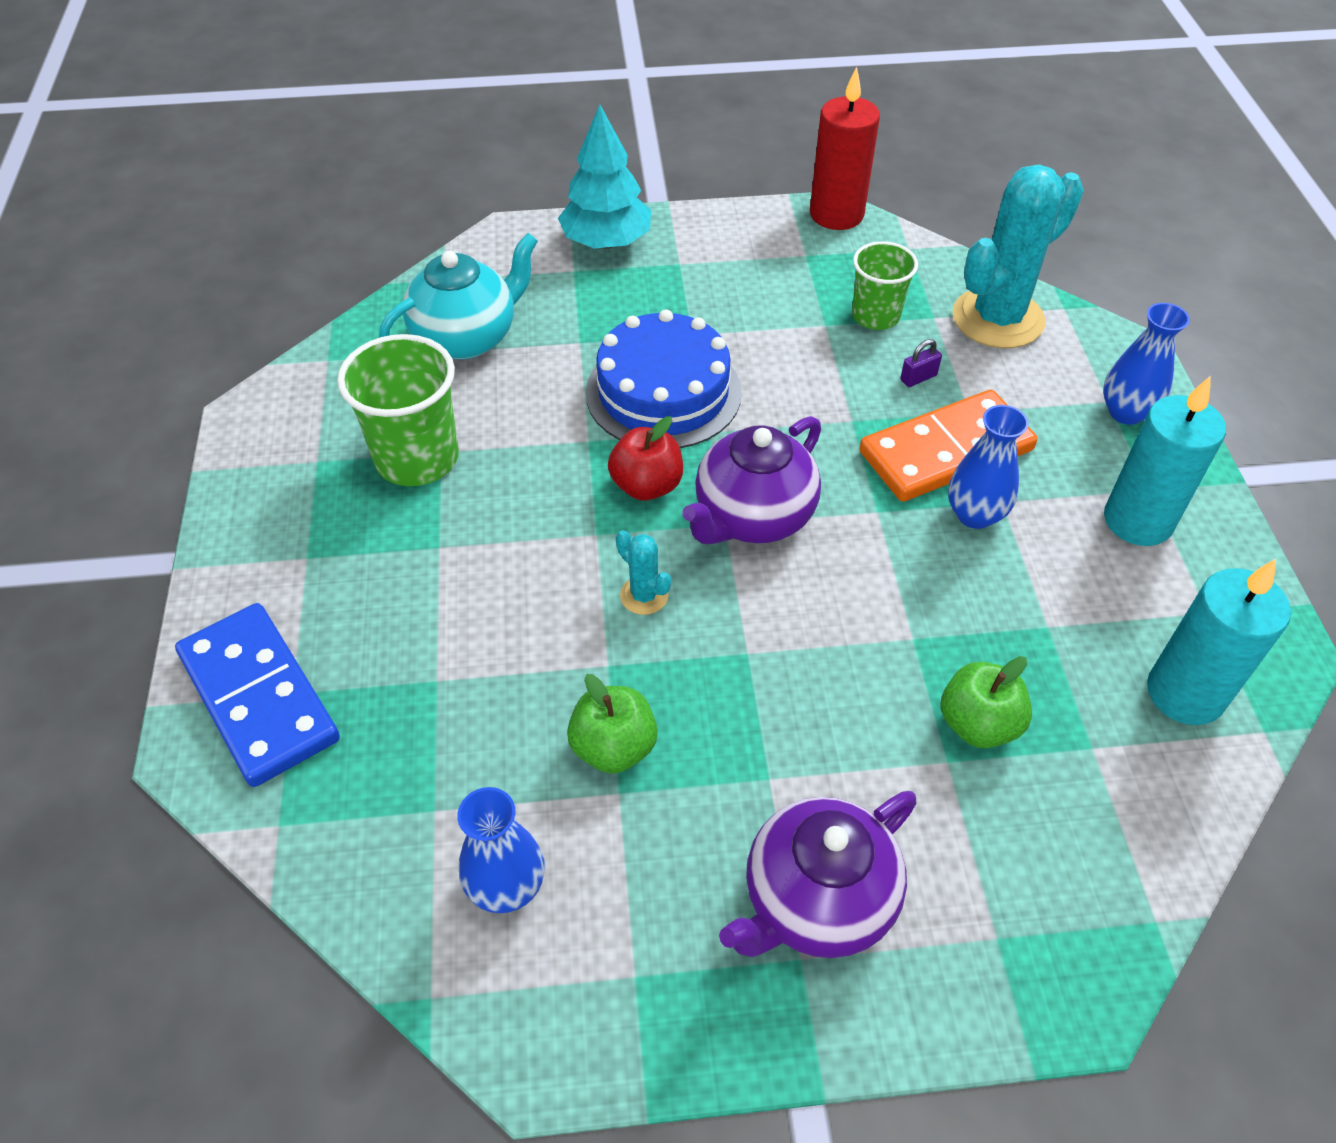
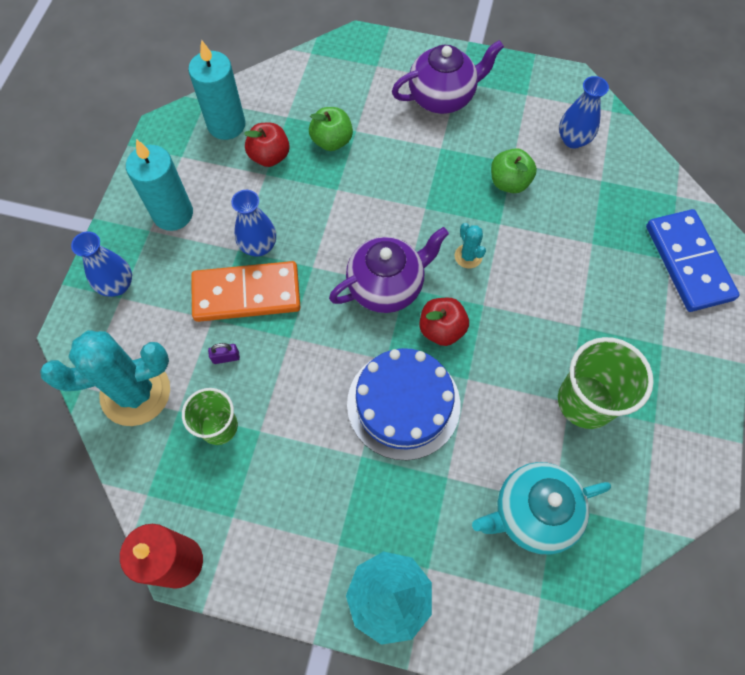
camera: 160 degrees left, 15 degrees up
(1065, 659) = (269, 156): none -> red apple

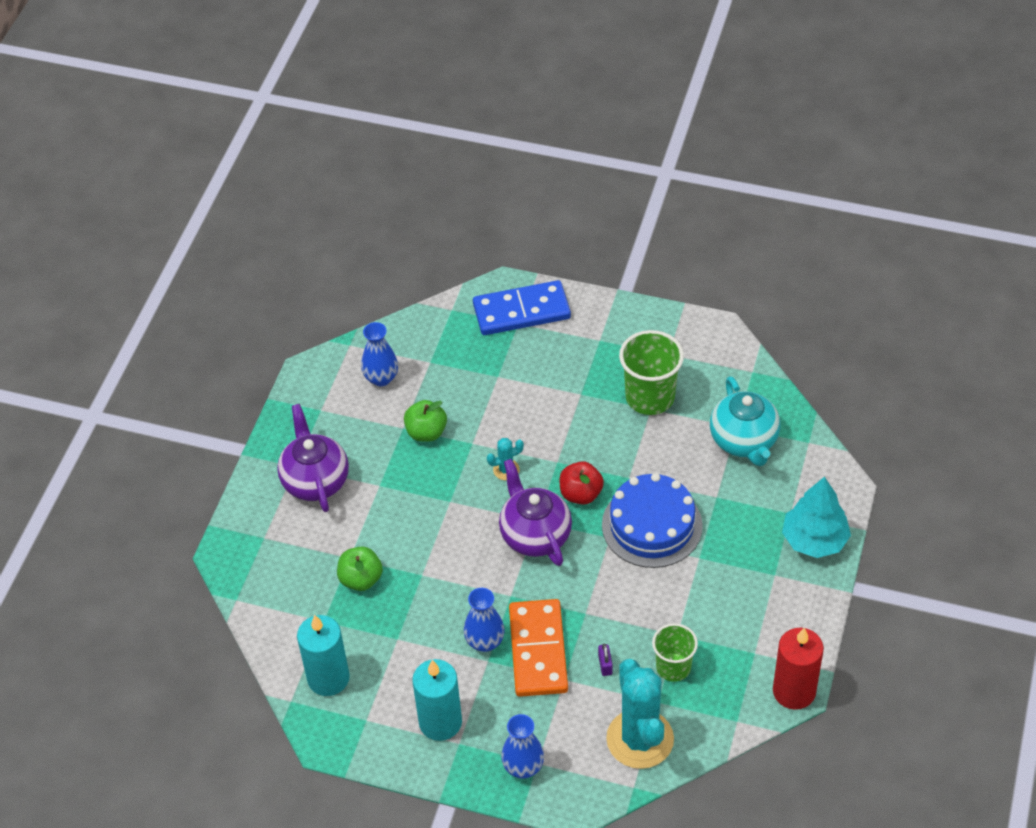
camera: 85 degrees left, 15 degrees down
(269, 156) = (375, 635): red apple -> none

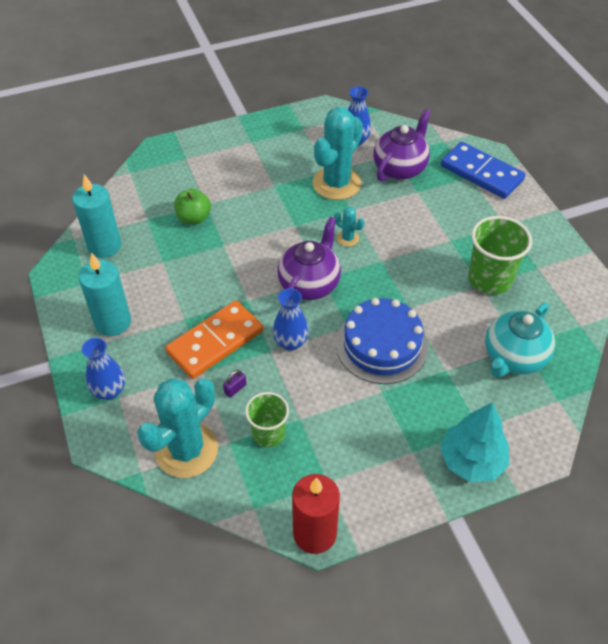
camera: 50 degrees right, 0 degrees up
(315, 480) = (249, 156): purple teapot -> purple teapot (400, 168)
(426, 432) = (336, 183): green apple -> turquoise cactus
(485, 642) = (198, 308): blue vase -> blue vase (290, 342)
(581, 494) = (368, 289): red apple -> none

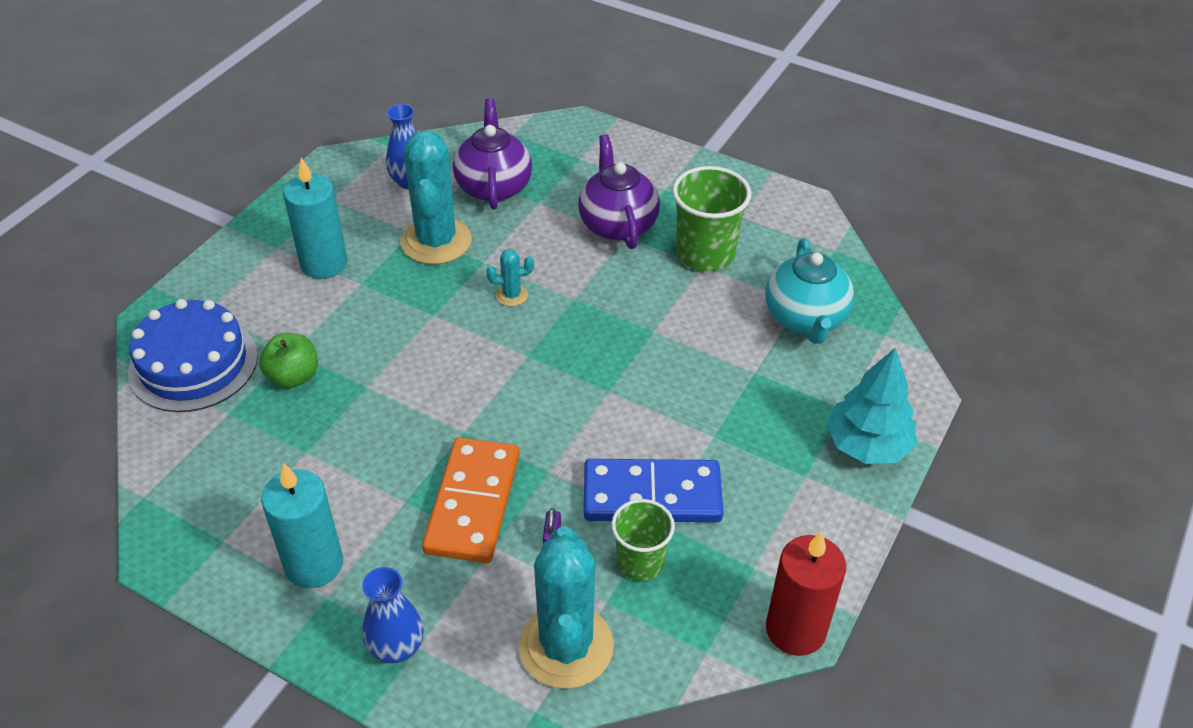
camera: 40 degrees left, 5 degrees down
(104, 246) = (201, 480): turquoise candle -> turquoise candle (324, 264)
(290, 342) = (563, 447): blue vase -> none
(310, 284) = (519, 370): purple teapot -> purple teapot (617, 224)
(382, 345) = (665, 388): blue cake -> blue cake (193, 364)
(481, 173) = (588, 148): blue domino -> blue domino (652, 495)

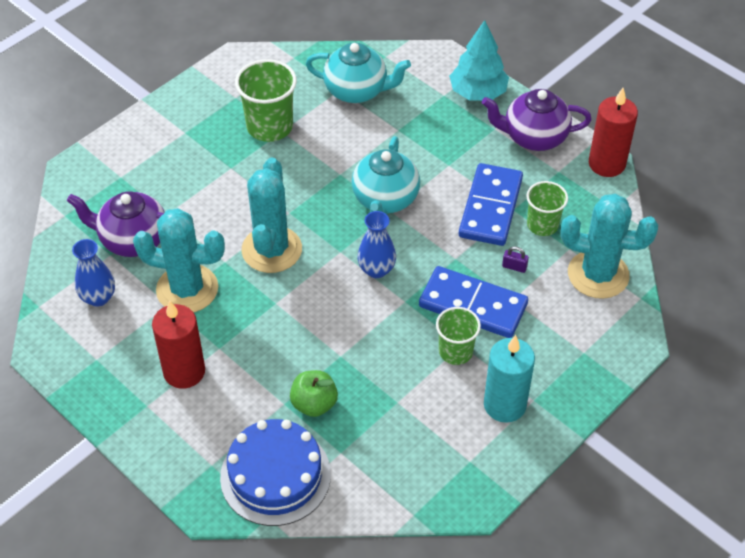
camera: 75 degrees left, 5 degrees up
(324, 264) = (184, 371): turquoise candle -> red candle
(392, 497) = (455, 351): none -> green cup
(396, 648) = (582, 363): blue vase -> blue vase (376, 270)
(472, 503) = (473, 305): orange domino -> blue domino
(511, 295) = (272, 250): turquoise cactus -> turquoise cactus, size x2.30
(617, 224) = (215, 170): purple teapot -> purple teapot (533, 137)
(626, 381) = (385, 200): none -> turquoise teapot

